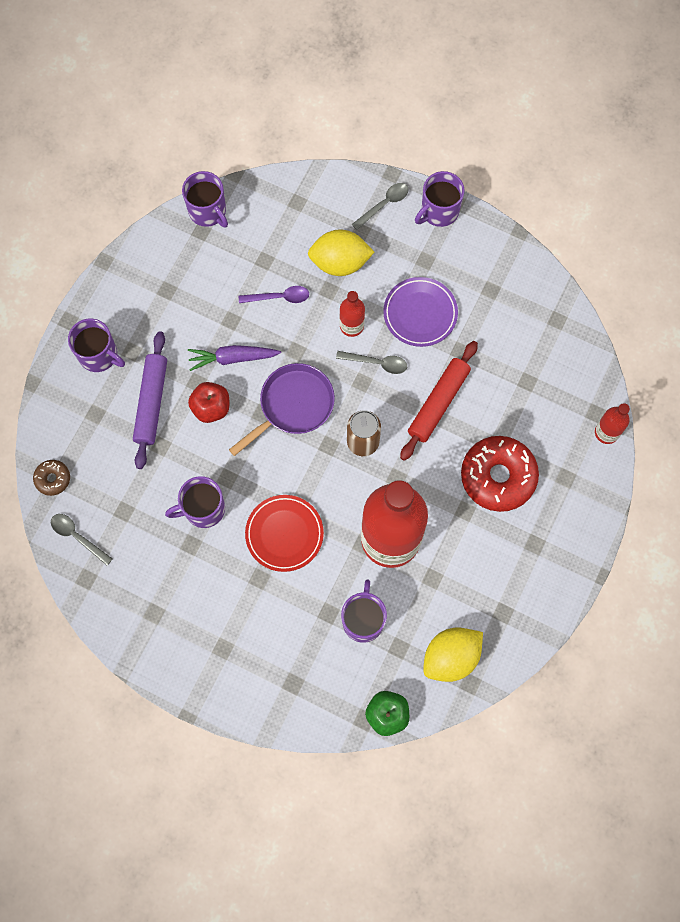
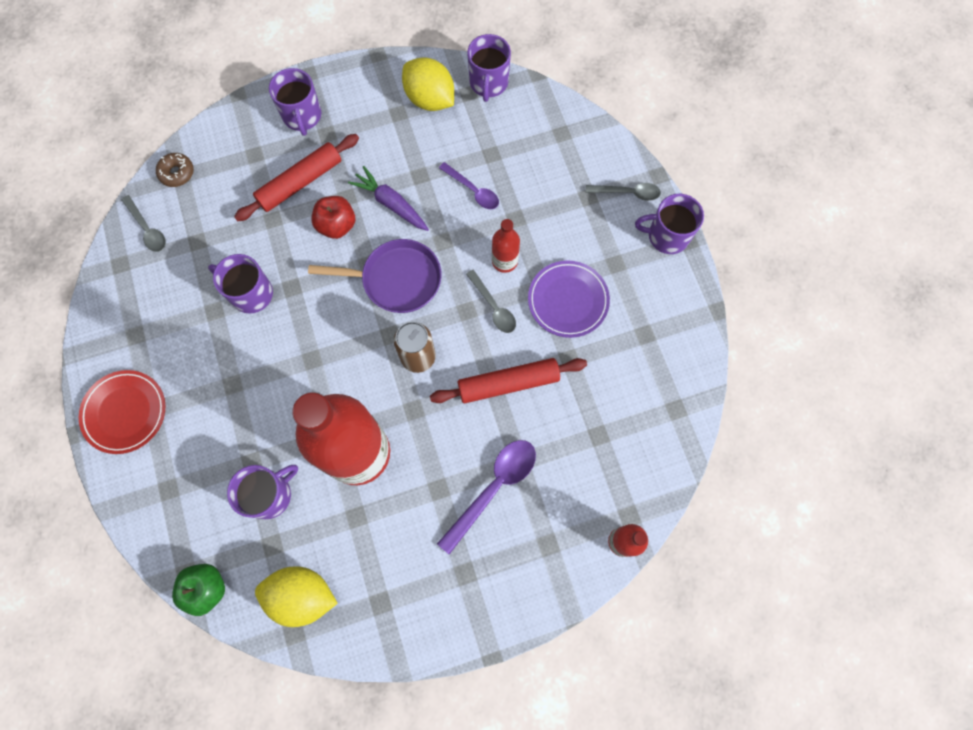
camera: 45 degrees right, 0 degrees up
(77, 537) = (147, 229): grey spoon -> grey spoon turned 150 degrees clockwise
(151, 402) = (300, 182): purple rolling pin -> red rolling pin
(284, 534) = (286, 369): red plate -> red plate (125, 412)
(340, 262) = (546, 206): yellow lemon -> yellow lemon (430, 99)
(498, 476) = (493, 488): red donut -> purple spoon

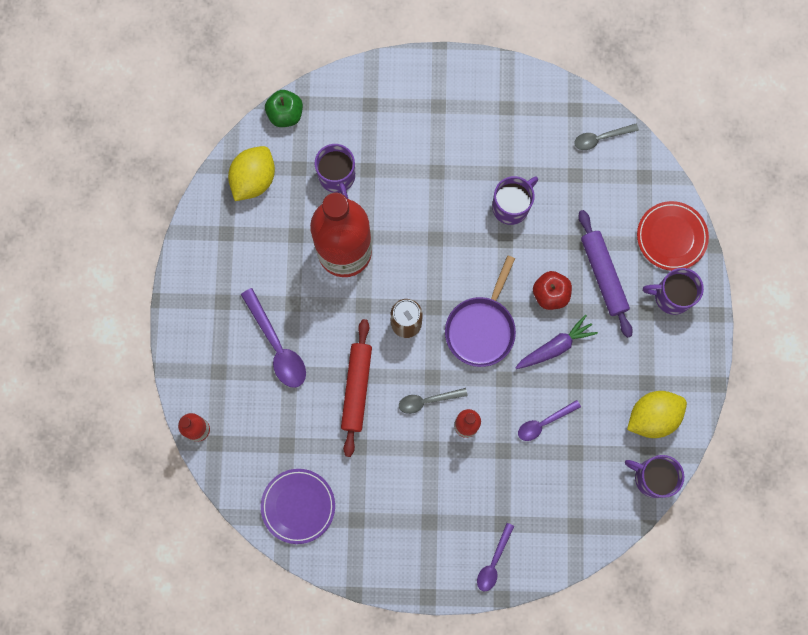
camera: 110 degrees right, 5 degrees up
(125, 412) = (443, 86): red plate -> red plate (671, 237)
(177, 173) = (648, 174): brown donut -> none
(300, 182) = (603, 275): red rolling pin -> purple rolling pin
(568, 300) = (410, 466): purple plate -> purple plate (298, 506)
(627, 193) = (493, 562): grey spoon -> purple spoon
(667, 236) = (439, 579): purple mug -> none

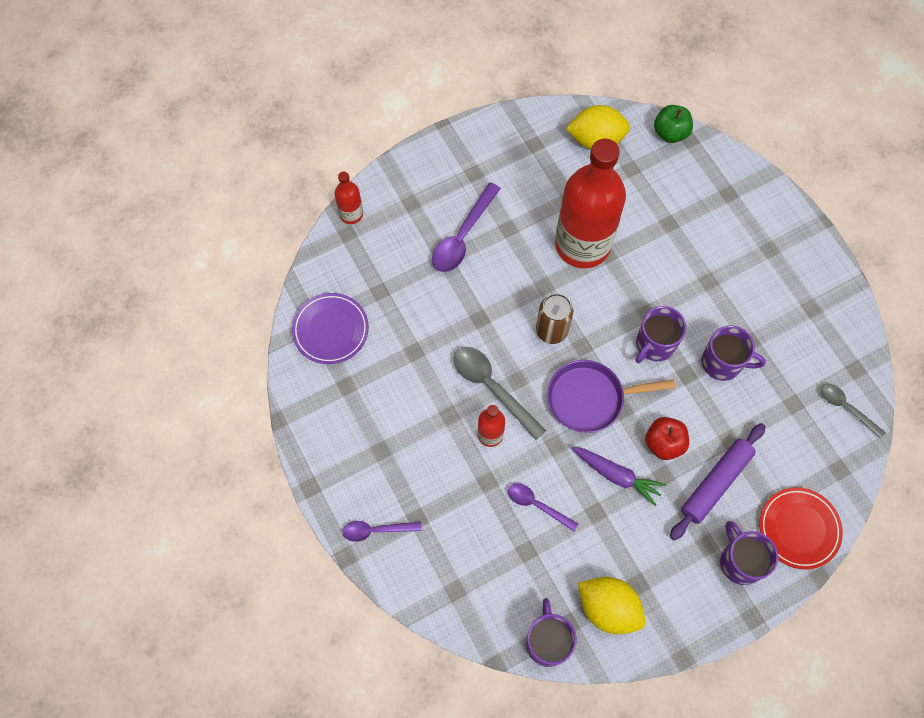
camera: 60 degrees right, 10 degrees down
(337, 177) = (645, 203): purple mug -> purple mug (654, 344)
(356, 388) = (465, 321): red rolling pin -> none
(427, 401) = (492, 388): grey spoon -> grey spoon, size x1.62

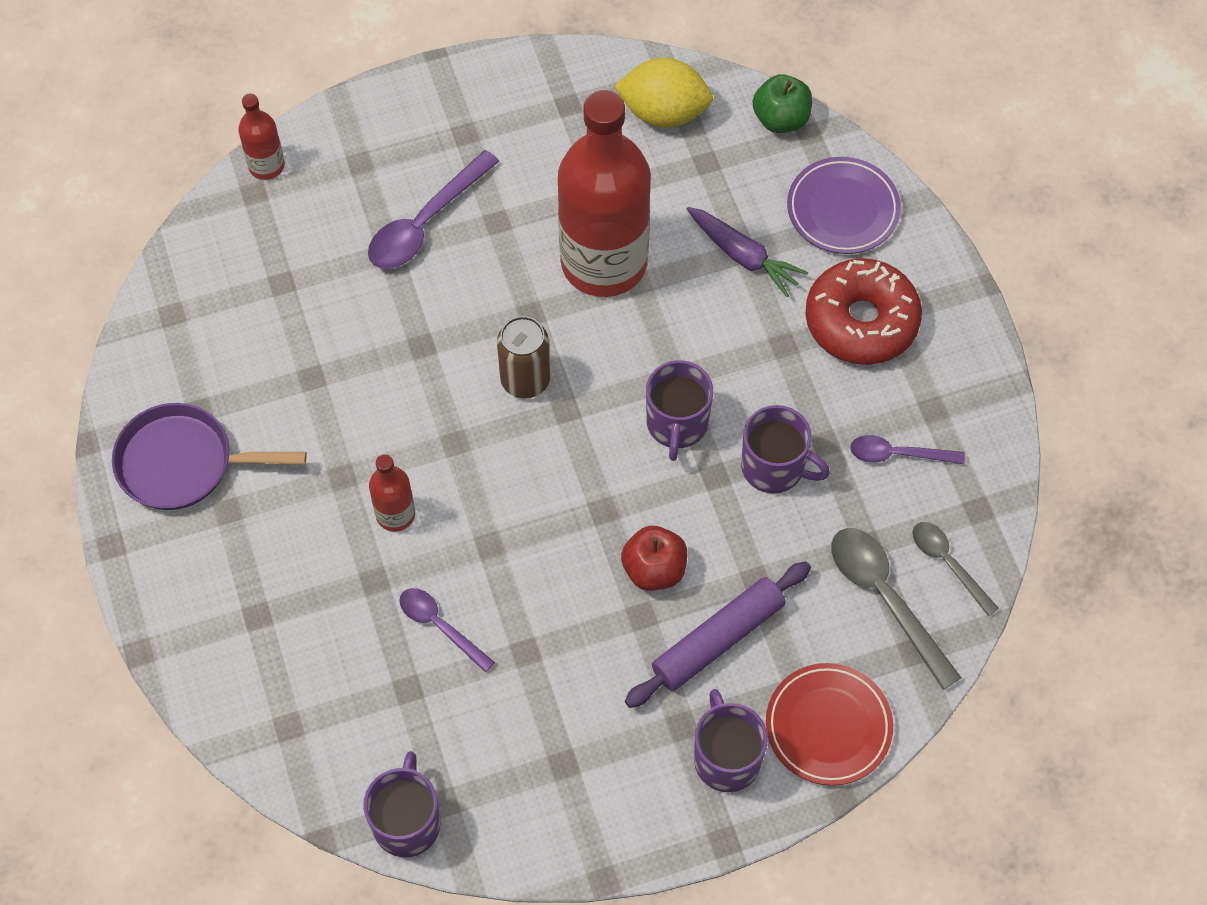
camera: 10 degrees right, 5 degrees down
(331, 330) = (195, 327): purple plate -> purple plate (843, 209)
(376, 530) = (193, 622): purple spoon -> purple spoon (898, 454)
(492, 388) = (415, 448): grey spoon -> grey spoon (885, 598)
(590, 398) = (559, 487): purple pan -> purple pan (183, 463)
(608, 608) = (509, 790): yellow lemon -> none
(617, 476) = (571, 604): purple carrot -> purple carrot (744, 256)
(654, 344) = (677, 424): purple mug -> purple mug turned 45 degrees counterclockwise
(753, 257) = (861, 321): none -> red donut

